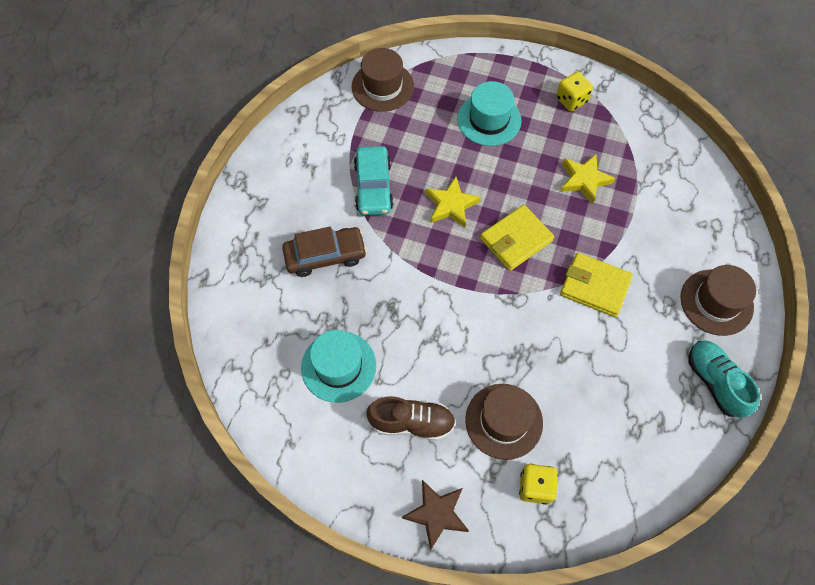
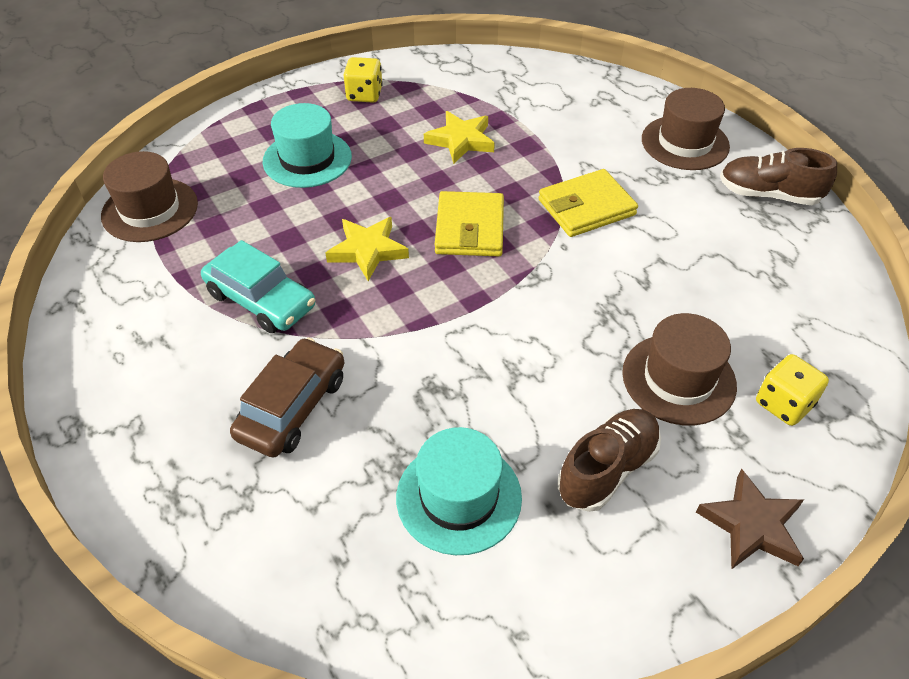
camera: 50 degrees left, 15 degrees down
(715, 382) = (768, 195): turquoise shoe -> brown shoe

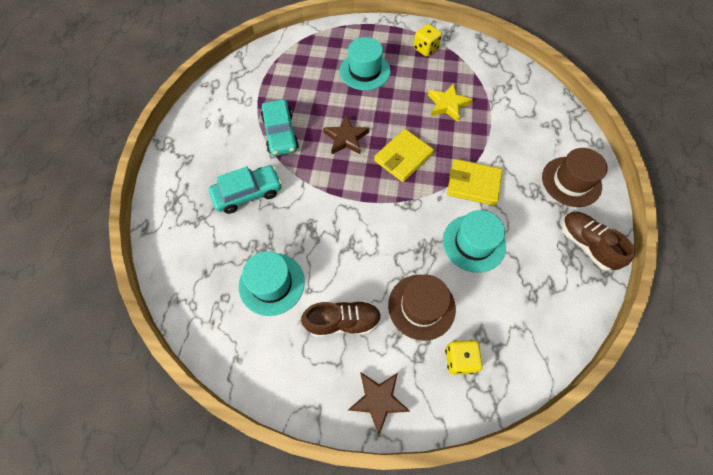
camera: 40 degrees right, 15 degrees up
(150, 210) = (276, 58): brown hat -> none
(292, 407) = (248, 193): brown car -> turquoise car
(368, 251) = (346, 138): yellow star -> brown star
(657, 269) = (474, 243): none -> turquoise hat

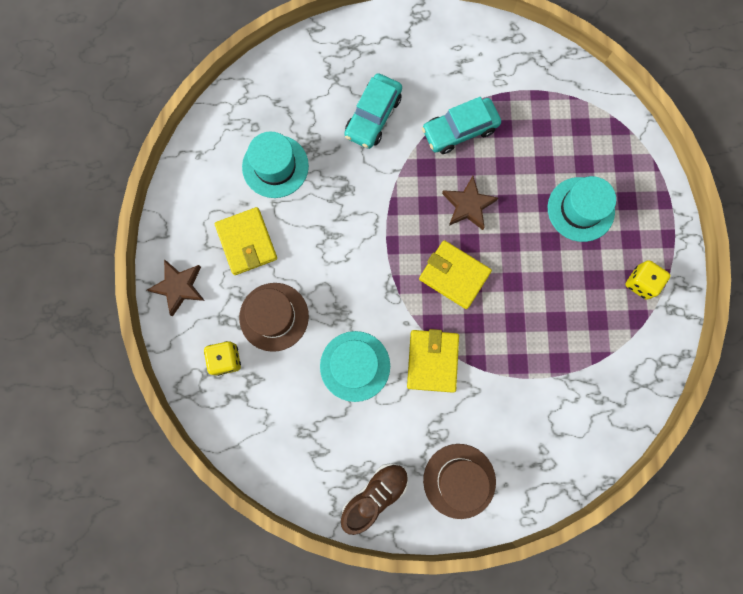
camera: 80 degrees right, 15 degrees up
(248, 193) = (373, 116): turquoise car -> turquoise car turned 60 degrees clockwise
(343, 322) = (247, 242): brown shoe -> yellow wallet
(447, 105) = (547, 321): yellow star -> none

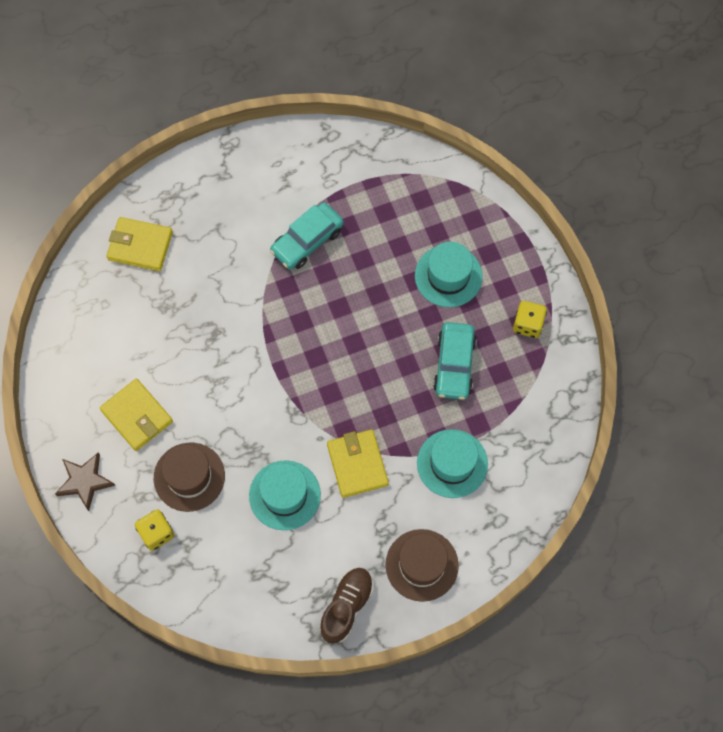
camera: 20 degrees left, 10 degrees down
(275, 166) = (139, 335): turquoise hat -> turquoise hat (452, 463)
(373, 116) = (218, 255): turquoise car -> turquoise car (454, 365)
(454, 275) = (350, 378): yellow wallet -> yellow wallet (140, 246)
(468, 205) = (340, 308): brown star -> none

